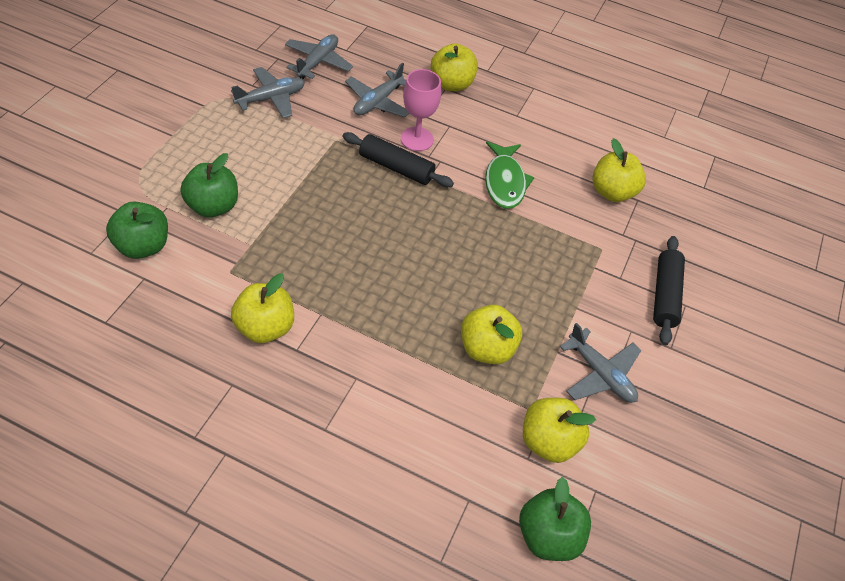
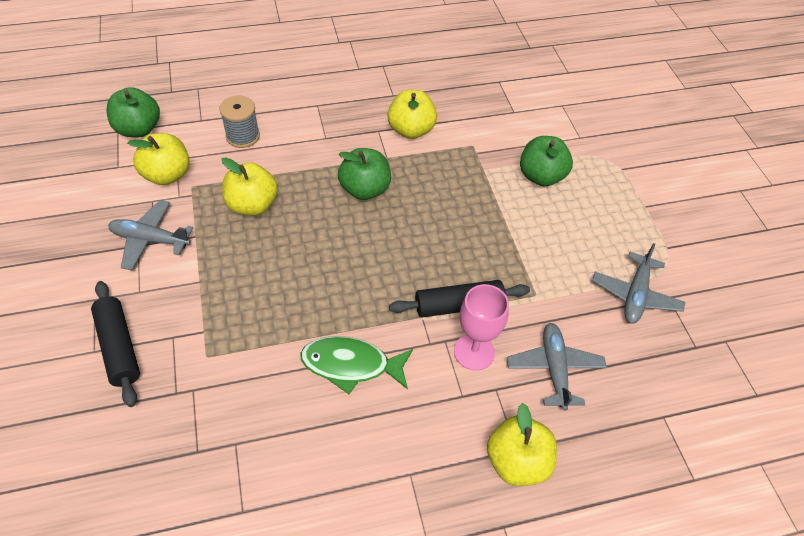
camera: 145 degrees right, 0 degrees up
(143, 246) = (541, 126): green apple -> green apple (365, 189)
(318, 62) = (661, 373): grey plane -> none
(439, 440) = (243, 136): none -> grey spool
(505, 182) = (351, 365): green fish -> green fish turned 45 degrees counterclockwise
(612, 192) = (232, 439): yellow apple -> none

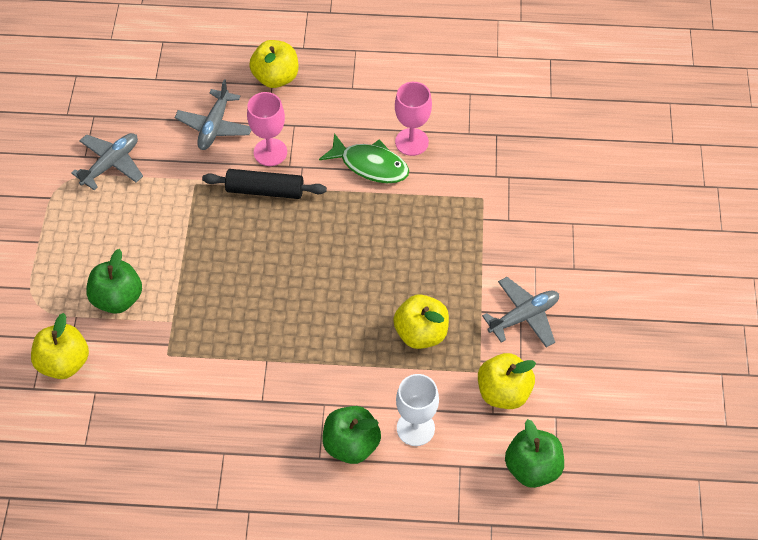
camera: 160 degrees left, 5 degrees up
(119, 347) = (552, 221): black rolling pin -> none
(150, 240) = (523, 316): grey plane -> grey plane turned 60 degrees counterclockwise
(243, 136) = (415, 428): grey spool -> white goblet
(308, 410) = (411, 142): none -> pink goblet
(365, 189) = (304, 325): green apple -> green apple (351, 444)
(411, 130) = (225, 392): yellow apple -> yellow apple (64, 362)

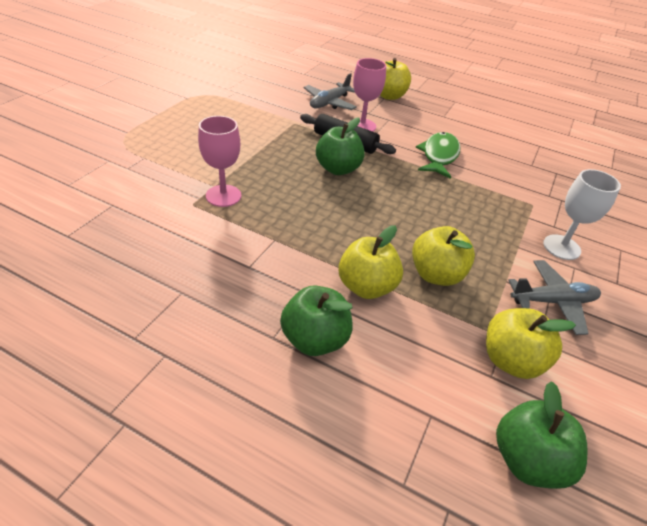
camera: 20 degrees right, 15 degrees down
(64, 362) = (108, 178): yellow apple -> yellow apple (366, 287)
(111, 164) = (242, 97): grey plane -> none
(118, 298) = (185, 159): green apple -> green apple (338, 169)
(370, 165) = (439, 156): green fish -> green fish turned 120 degrees counterclockwise
(411, 142) = (480, 154): pink goblet -> pink goblet (223, 196)
(415, 428) = (394, 354): white goblet -> white goblet (561, 247)

